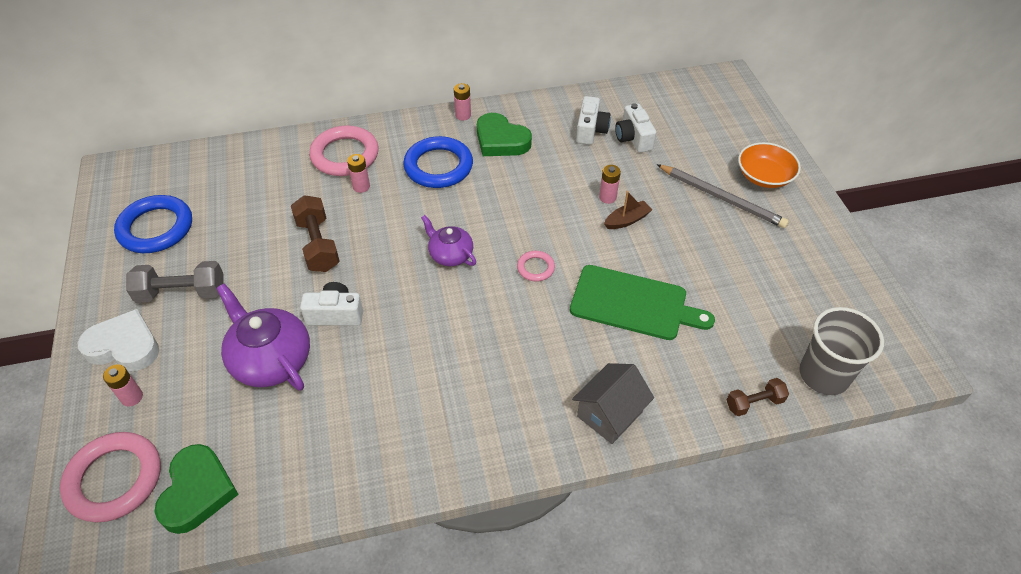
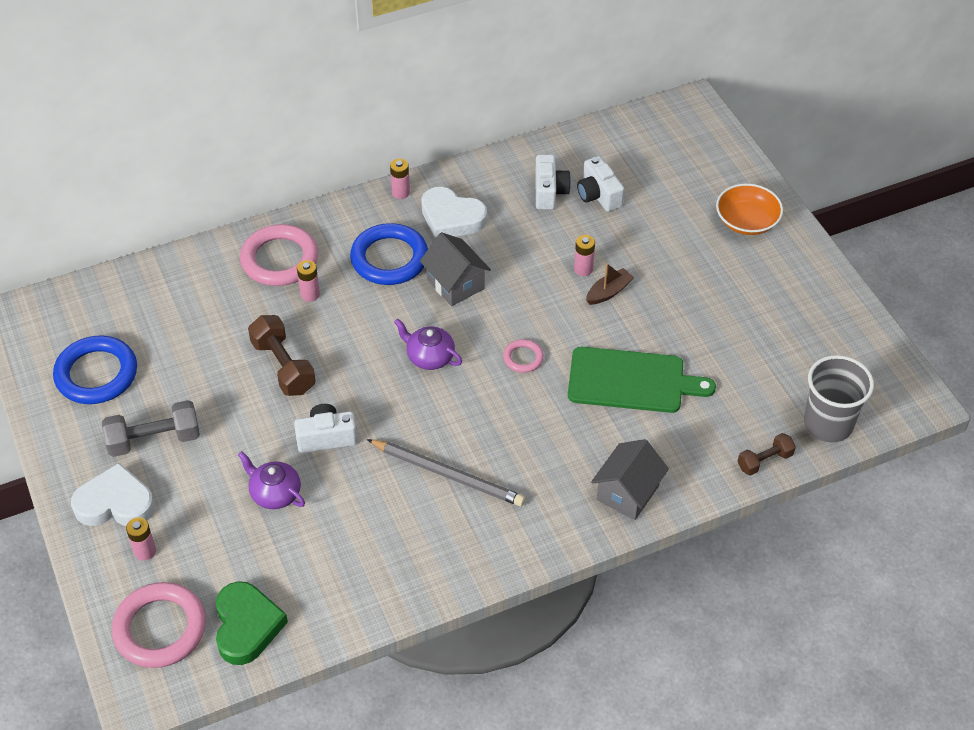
camera: 10 degrees left, 0 degrees up
(271, 360) = (275, 493): purple teapot -> purple teapot, size x0.59
(490, 195) = (455, 284): none -> grey house
(501, 140) = (451, 218): green heart -> white heart
(721, 198) = (704, 252): grey pencil -> grey pencil (447, 474)

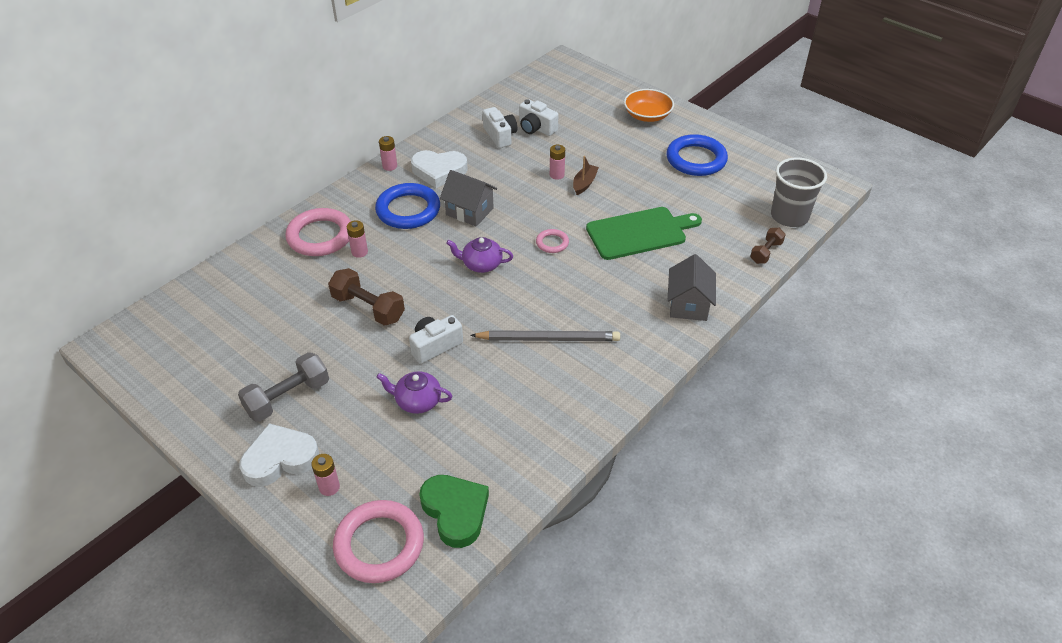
camera: 25 degrees left, 5 degrees down
(96, 374) = (207, 365): blue ring -> blue ring (696, 159)

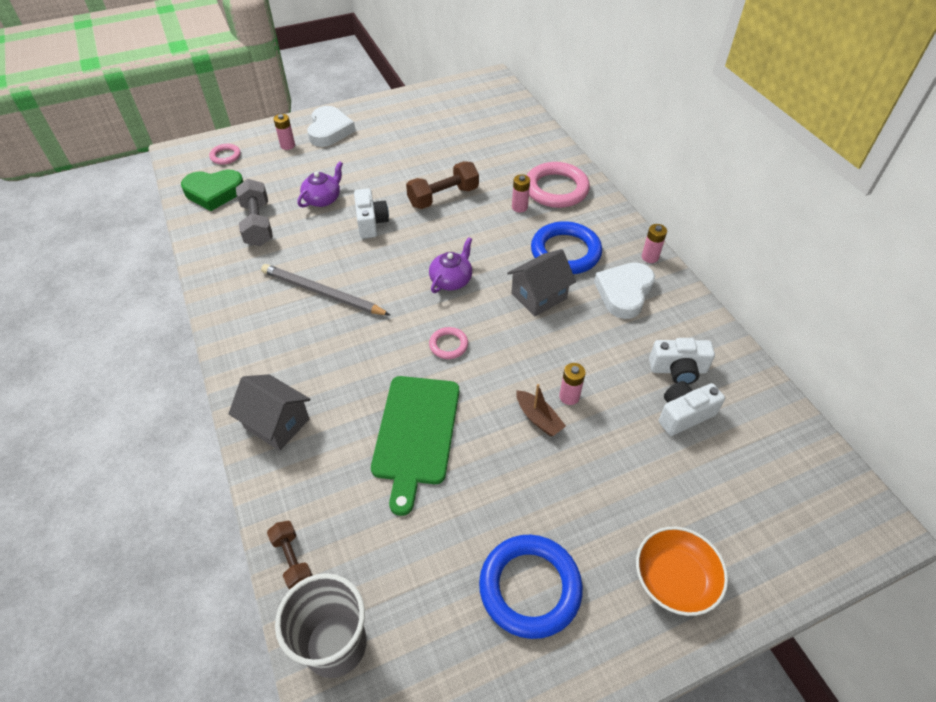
camera: 115 degrees right, 5 degrees up
(288, 398) = (379, 142): grey dumbbell -> grey dumbbell (257, 224)
(379, 544) = (225, 156): pink ring -> pink ring, size x0.49
(548, 339) = (323, 293): grey pencil -> grey pencil turned 90 degrees clockwise

